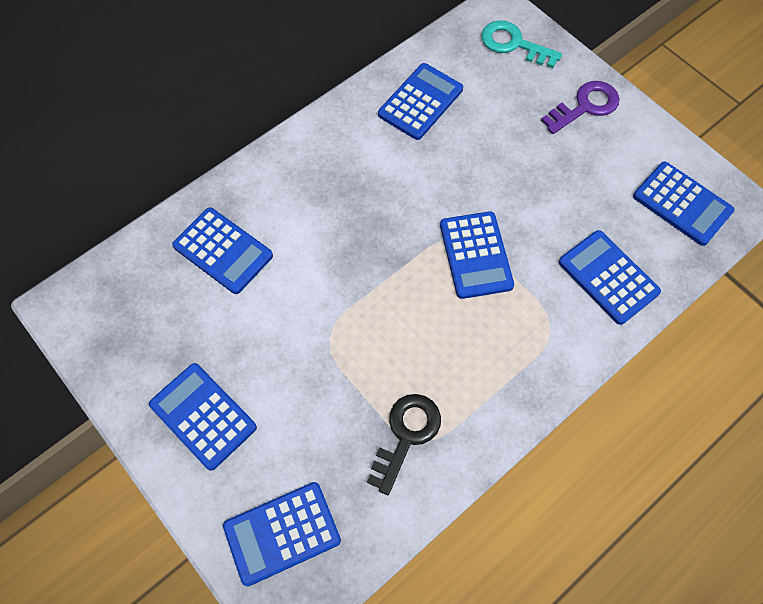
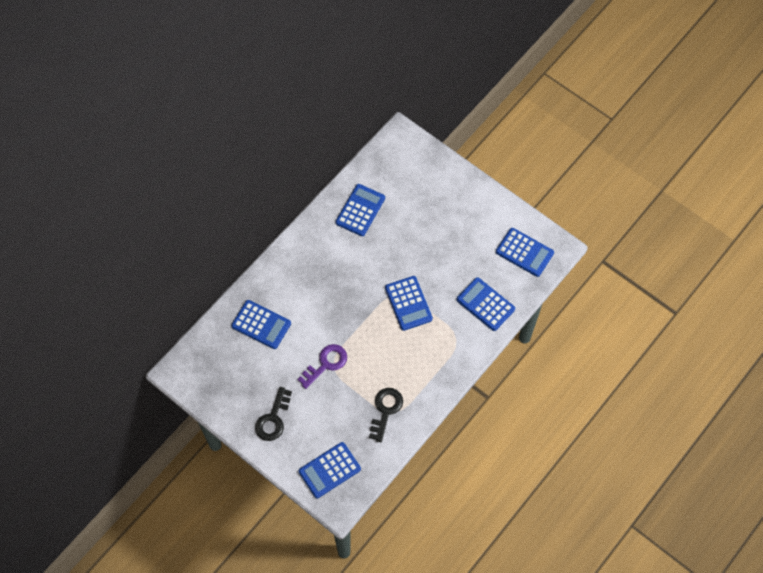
camera: 10 degrees left, 0 degrees up
(203, 416) = (273, 419): blue calculator -> black key
(513, 44) = (412, 160): turquoise key -> none
(585, 106) = (462, 197): purple key -> purple key (326, 364)

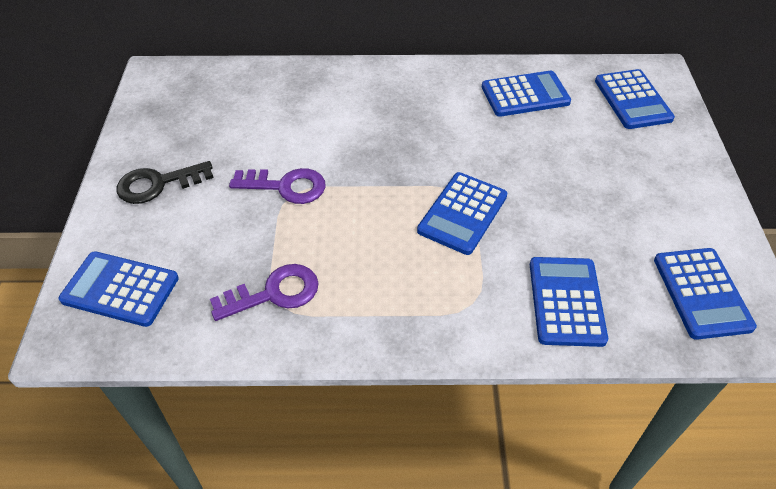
camera: 50 degrees right, 15 degrees down
(261, 324) = (282, 102): blue calculator -> blue calculator (633, 100)
(385, 410) = (274, 293): black key -> purple key

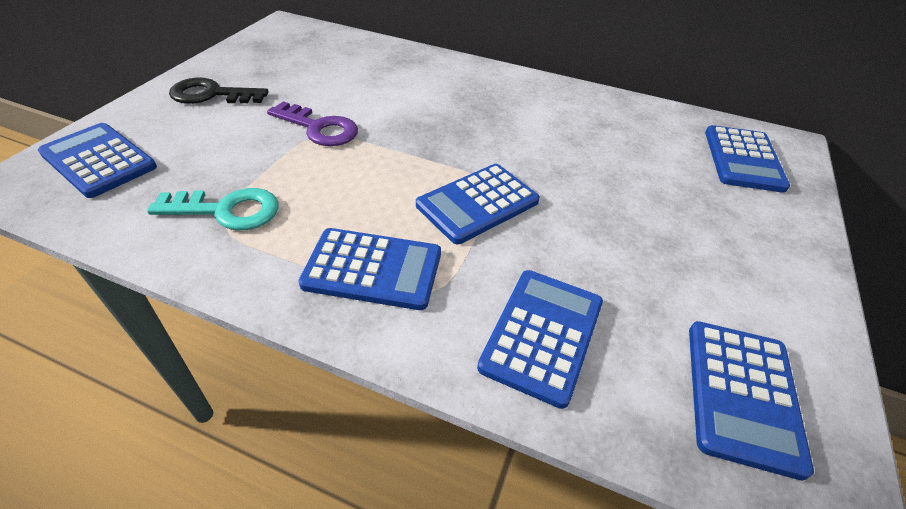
camera: 20 degrees right, 5 degrees down
(274, 293) = (227, 210): purple key -> turquoise key
(525, 95) = (617, 123): blue calculator -> blue calculator (373, 269)

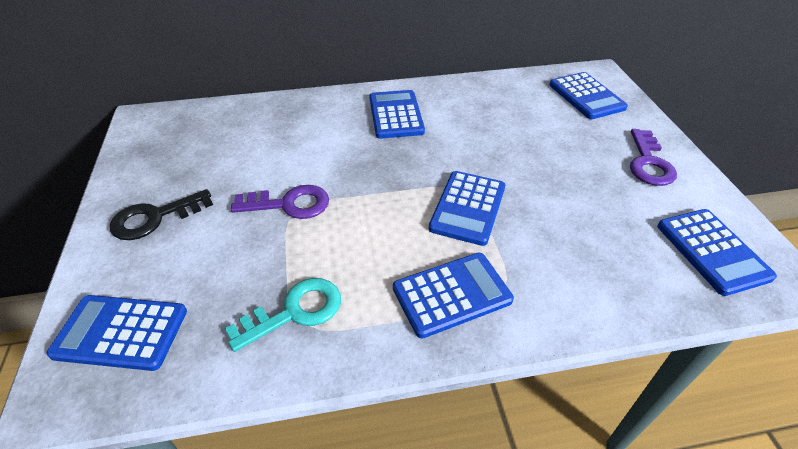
camera: 30 degrees left, 0 degrees up
(542, 334) = (592, 277): blue calculator -> blue calculator (395, 115)
(755, 258) = (649, 163): none -> purple key

